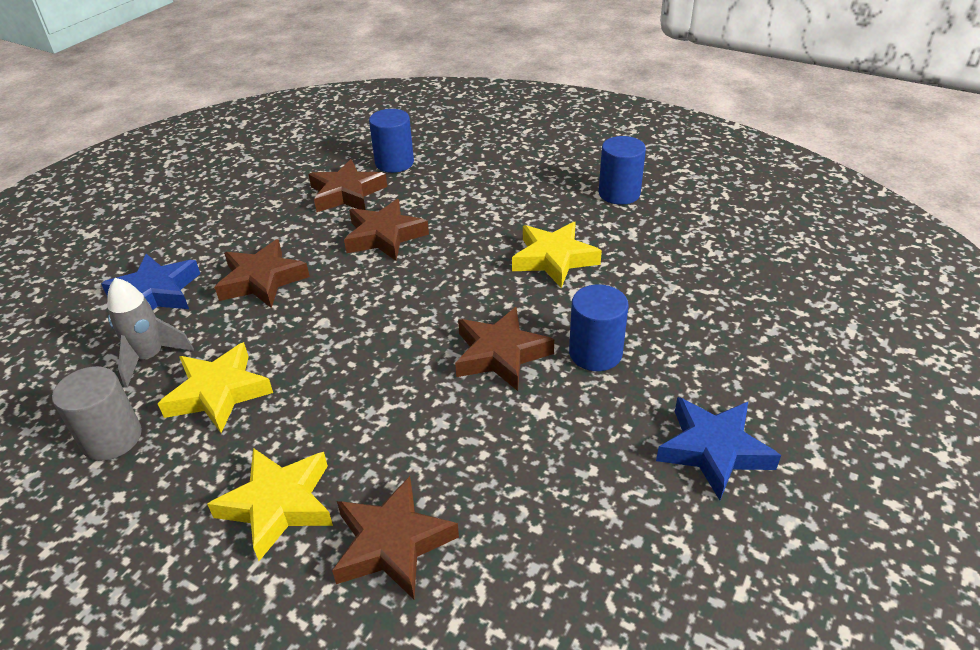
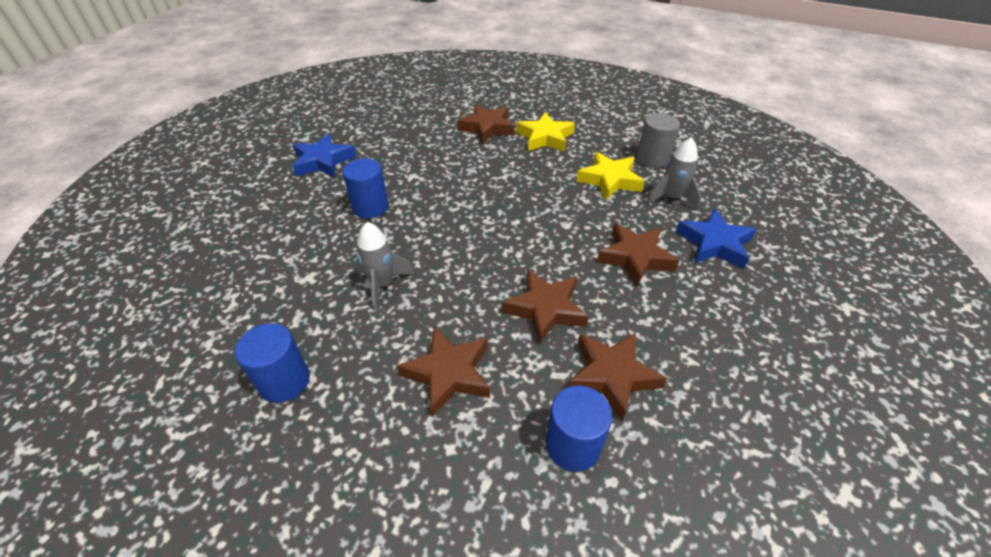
camera: 175 degrees right, 5 degrees up
(500, 354) = (435, 205): brown star -> brown star (448, 373)
(554, 259) = (382, 284): yellow star -> grey rocket

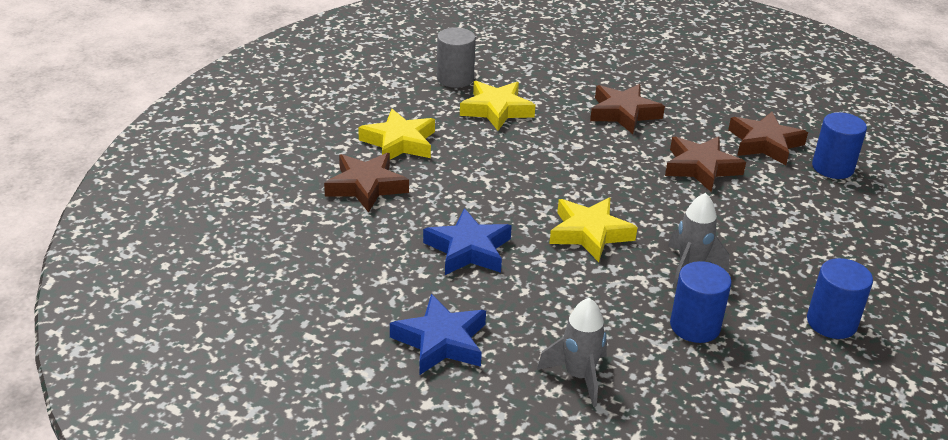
camera: 90 degrees left, 10 degrees down
(370, 207) = (554, 285): blue cylinder -> blue cylinder (695, 326)
(433, 227) = (589, 233): none -> yellow star
(448, 373) = (789, 223): brown star -> none
(671, 198) = (529, 80): grey rocket -> grey rocket (578, 376)
(714, 243) = (598, 71): blue star -> blue star (468, 249)

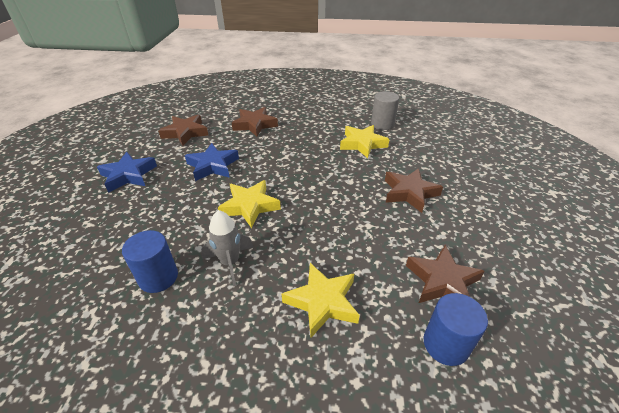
camera: 70 degrees right, 5 degrees up
(399, 142) = (301, 124): yellow star -> yellow star (322, 302)
(578, 376) = (100, 230): grey rocket -> none
(701, 168) = (369, 246): brown star -> brown star (185, 133)
(831, 322) = (180, 375): blue cylinder -> none

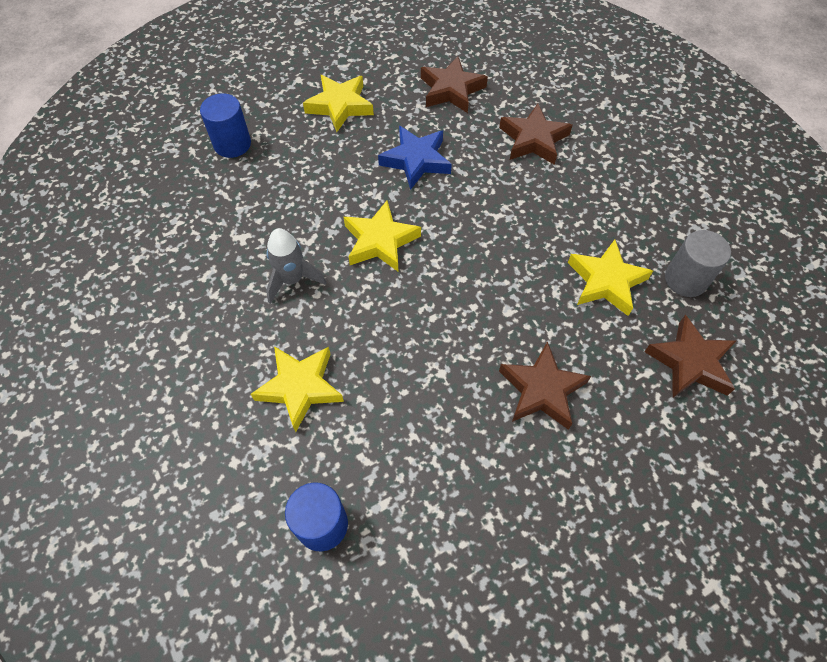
camera: 55 degrees right, 20 degrees up
(128, 175) = (340, 106): blue star -> yellow star
(158, 277) = (238, 238): blue cylinder -> blue cylinder (232, 144)
(442, 282) = (406, 490): brown star -> brown star (690, 362)

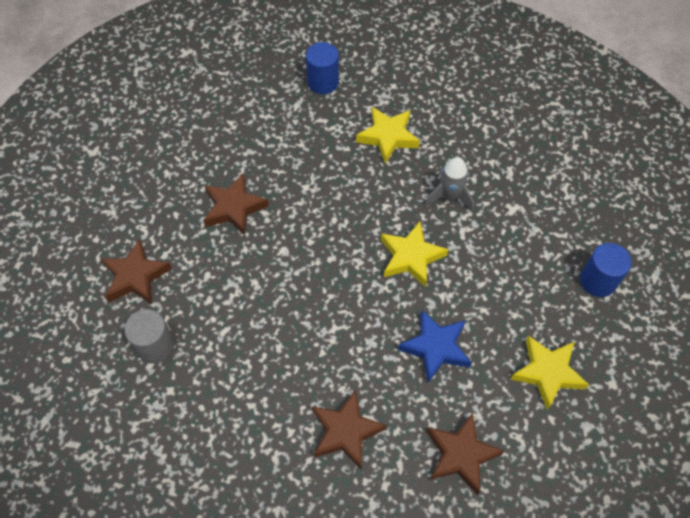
camera: 150 degrees right, 0 degrees up
(606, 281) = (219, 311): yellow star -> none

